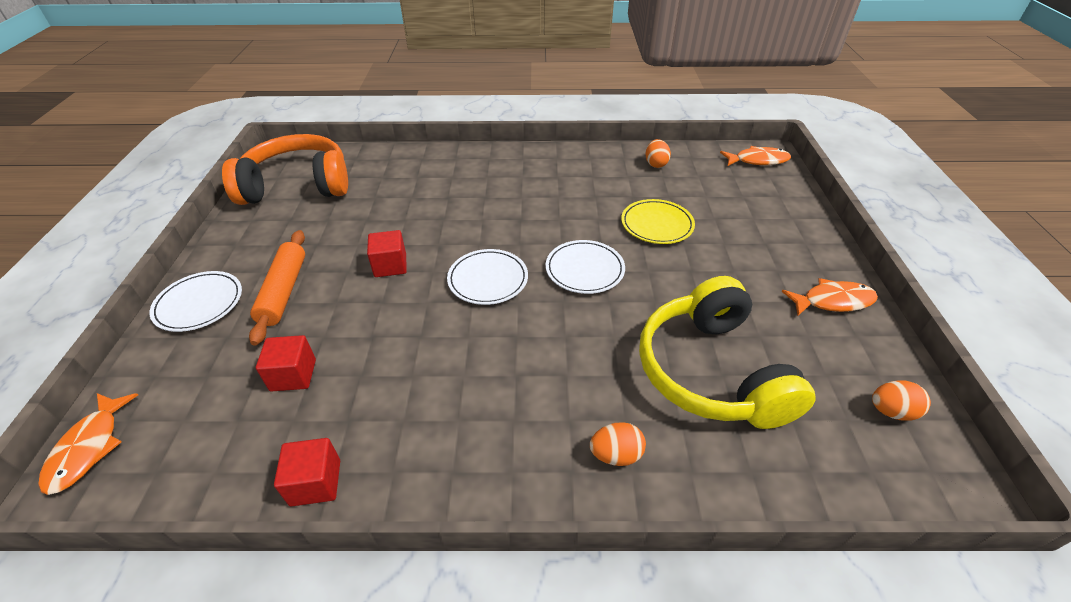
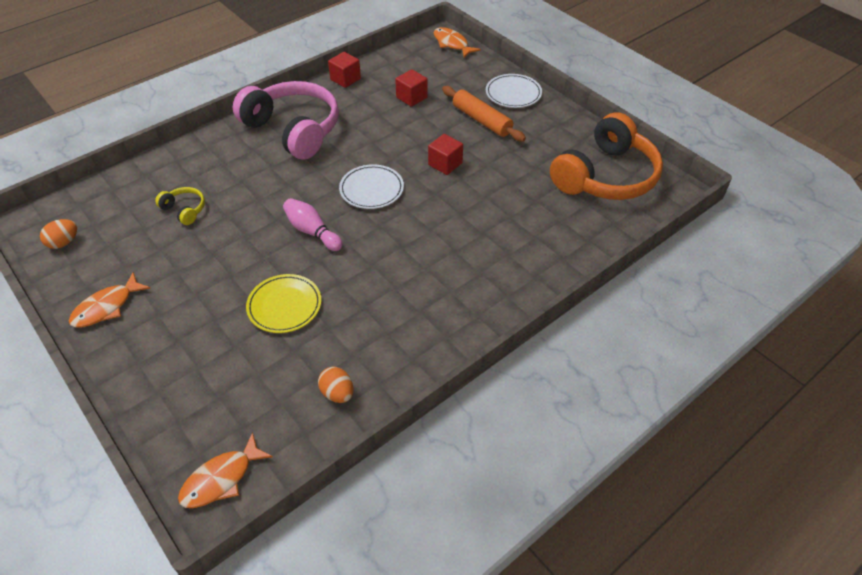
camera: 140 degrees right, 5 degrees up
(489, 420) = (293, 130): none -> pink headphones
(584, 269) = (312, 231): white plate -> pink bowling pin
(616, 454) = (218, 148): orange egg -> none
(711, 371) = (184, 210): yellow headphones -> yellow headphones, size x0.42

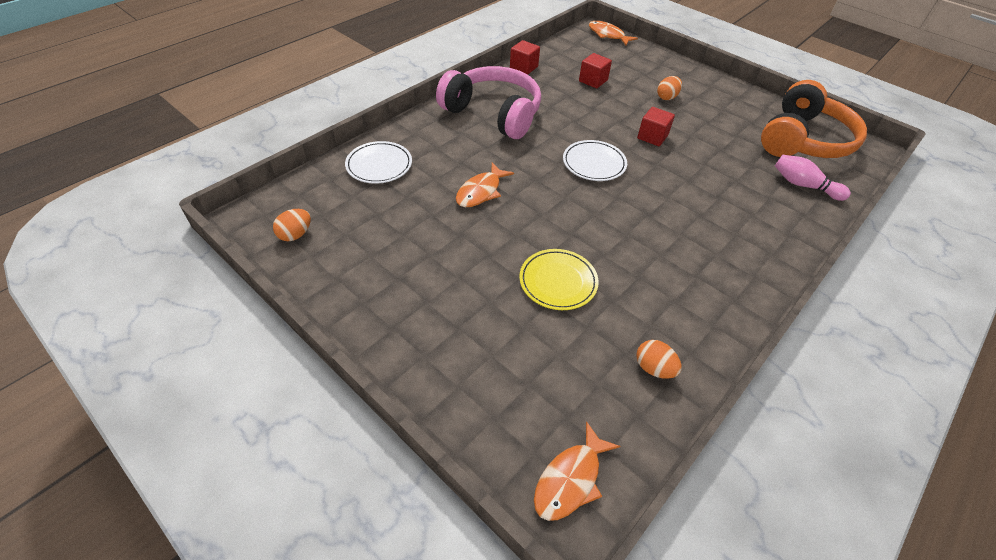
camera: 10 degrees left, 0 degrees up
(106, 307) = (367, 299): orange fish -> orange fish (481, 191)
(184, 210) = (414, 194): yellow headphones -> none
(312, 231) = (554, 206): pink bowling pin -> pink bowling pin (803, 185)
(481, 120) = (666, 97): orange rolling pin -> orange egg
(513, 94) = (683, 74): white plate -> white plate (379, 165)

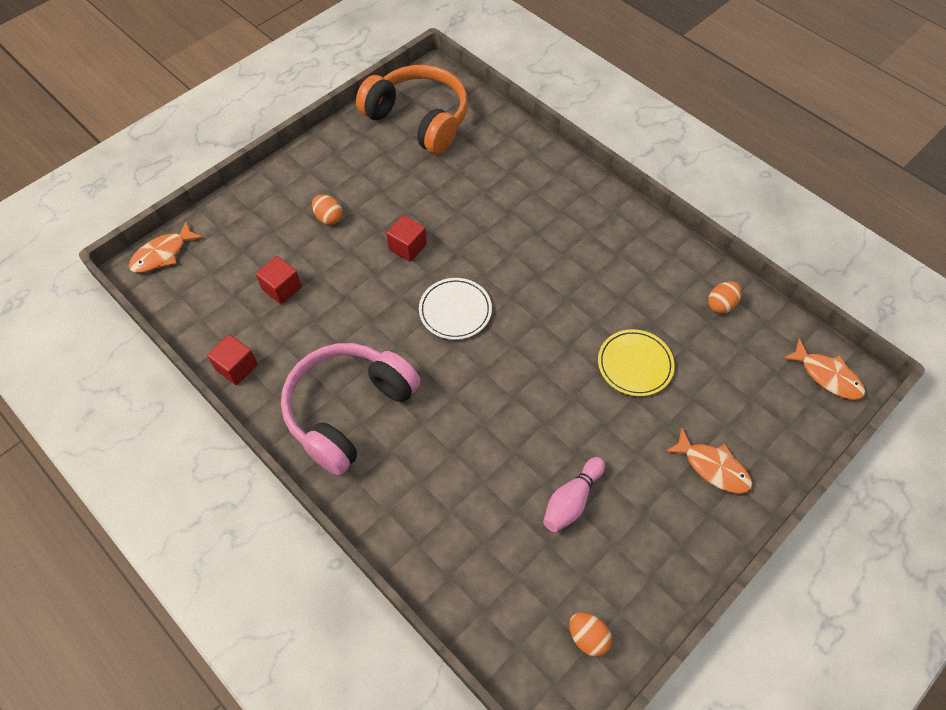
camera: 85 degrees left, 10 degrees up
(379, 165) = (456, 550): white plate -> none
(481, 191) = (505, 430): orange fish -> orange fish (712, 467)
(803, 185) = (491, 141): pink bowling pin -> pink bowling pin (571, 500)

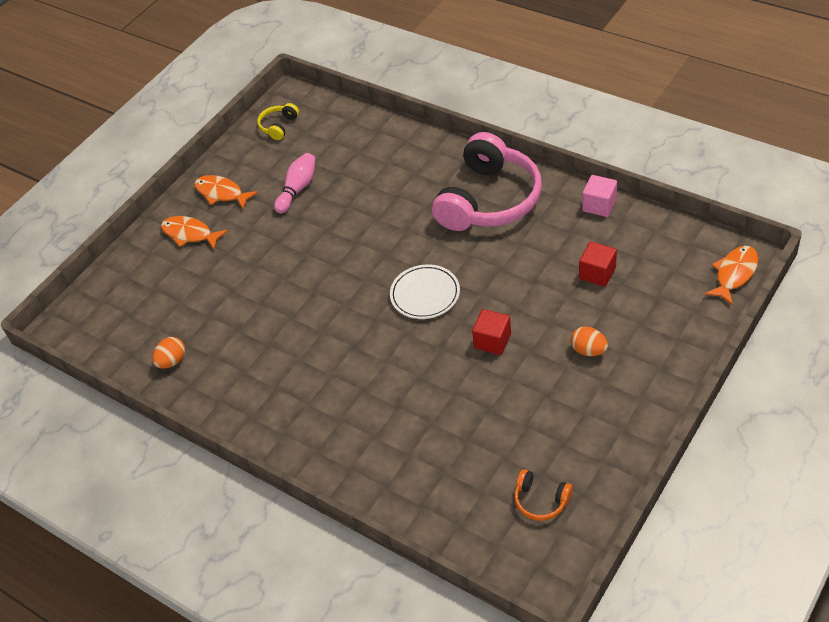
camera: 175 degrees right, 10 degrees down
(236, 367) = (599, 205): red cube -> pink cube
(419, 119) = (541, 500): orange headphones -> orange headphones, size x0.42
(588, 637) = (278, 126): orange egg -> yellow headphones
(635, 364) = (253, 290): yellow plate -> none
(827, 376) = (84, 322): orange fish -> orange fish (221, 193)

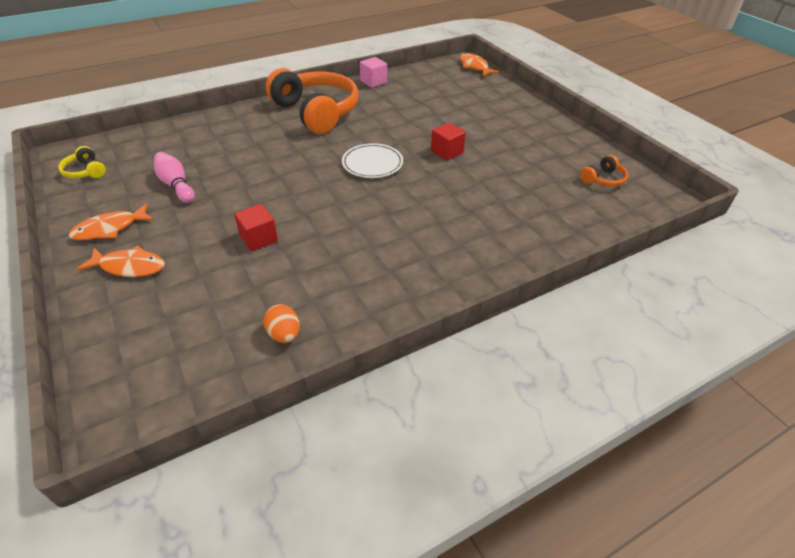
camera: 70 degrees left, 5 degrees down
(190, 234) = (129, 266): orange fish -> orange fish turned 135 degrees counterclockwise
(489, 200) = (316, 112): pink headphones -> orange headphones
(588, 350) = (489, 123): orange egg -> none
(597, 273) = (428, 100): red cube -> red cube (259, 239)

